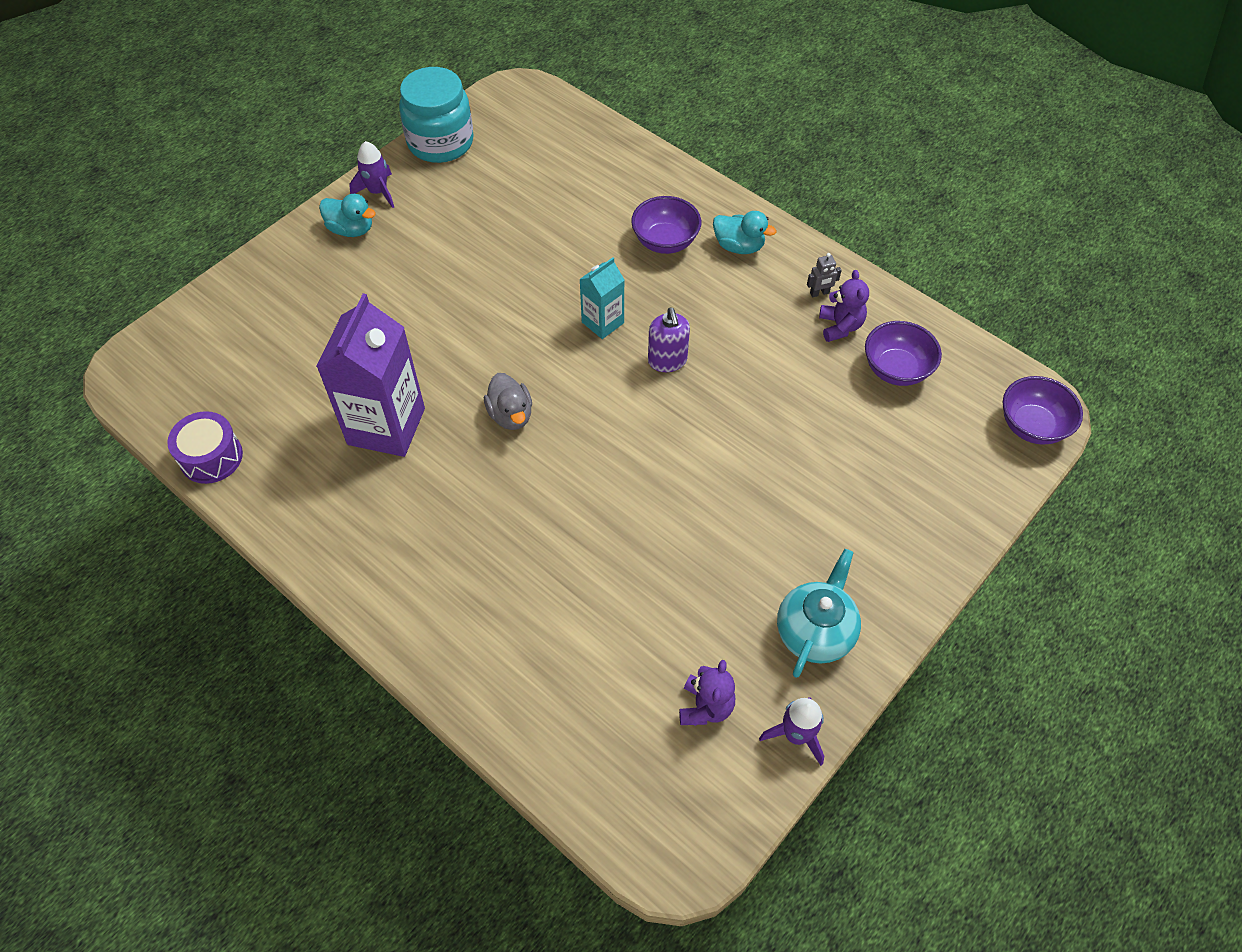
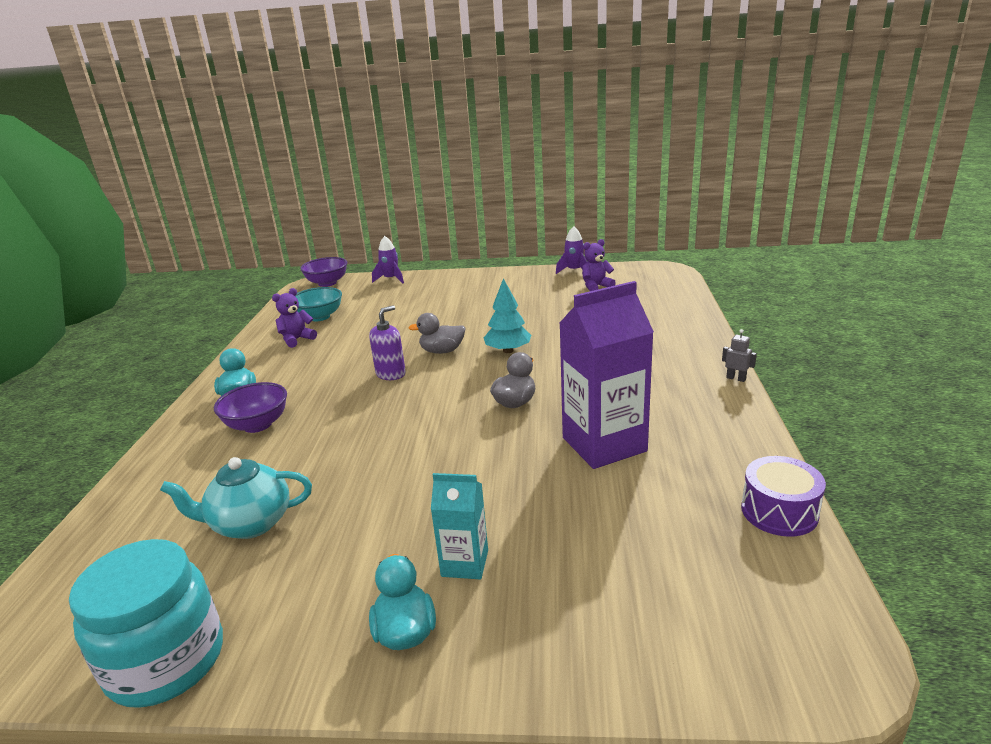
camera: 125 degrees left, 30 degrees down
(378, 192) = (314, 656): purple rocket -> purple rocket (391, 279)
(602, 322) = (380, 410): turquoise carton -> turquoise carton (465, 563)
(617, 477) = (508, 351): none -> turquoise tree
(677, 425) = (442, 351): none -> grey duck
(815, 632) = (519, 282): turquoise teapot -> turquoise teapot (250, 523)
(819, 293) = (269, 354): grey robot -> grey robot (736, 378)
(896, 369) = (319, 317): purple bowl -> turquoise bowl

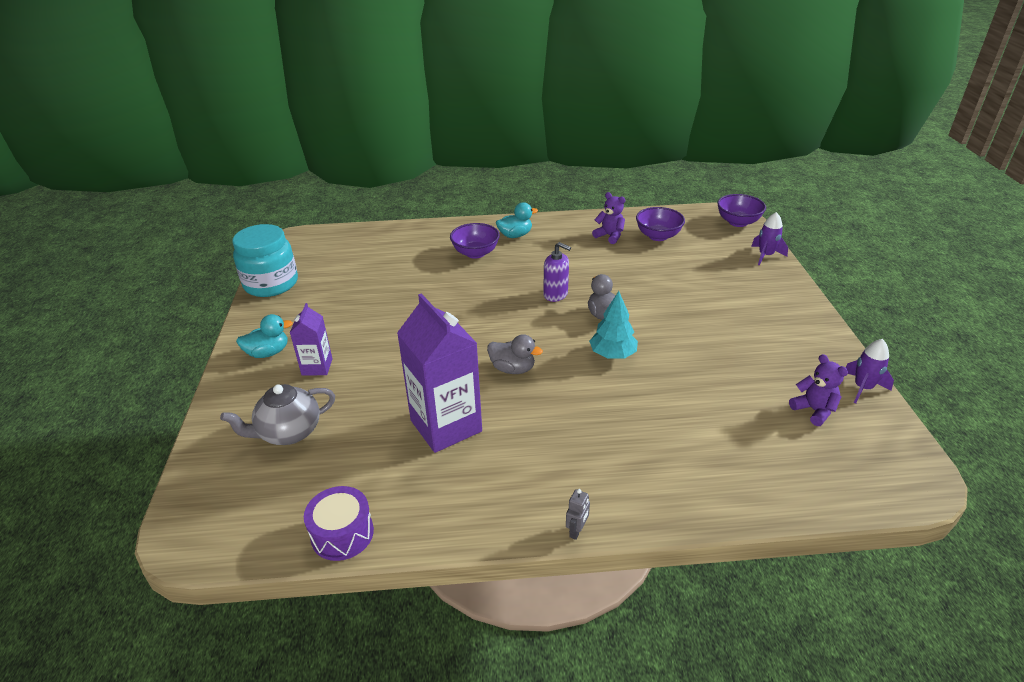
camera: 80 degrees right, 10 degrees up
(250, 523) = (368, 279): turquoise teapot -> none
(319, 317) = (658, 236): turquoise bowl -> purple bowl
(465, 563) = (317, 367): turquoise carton -> purple carton
(610, 579) = (288, 432): none -> grey teapot

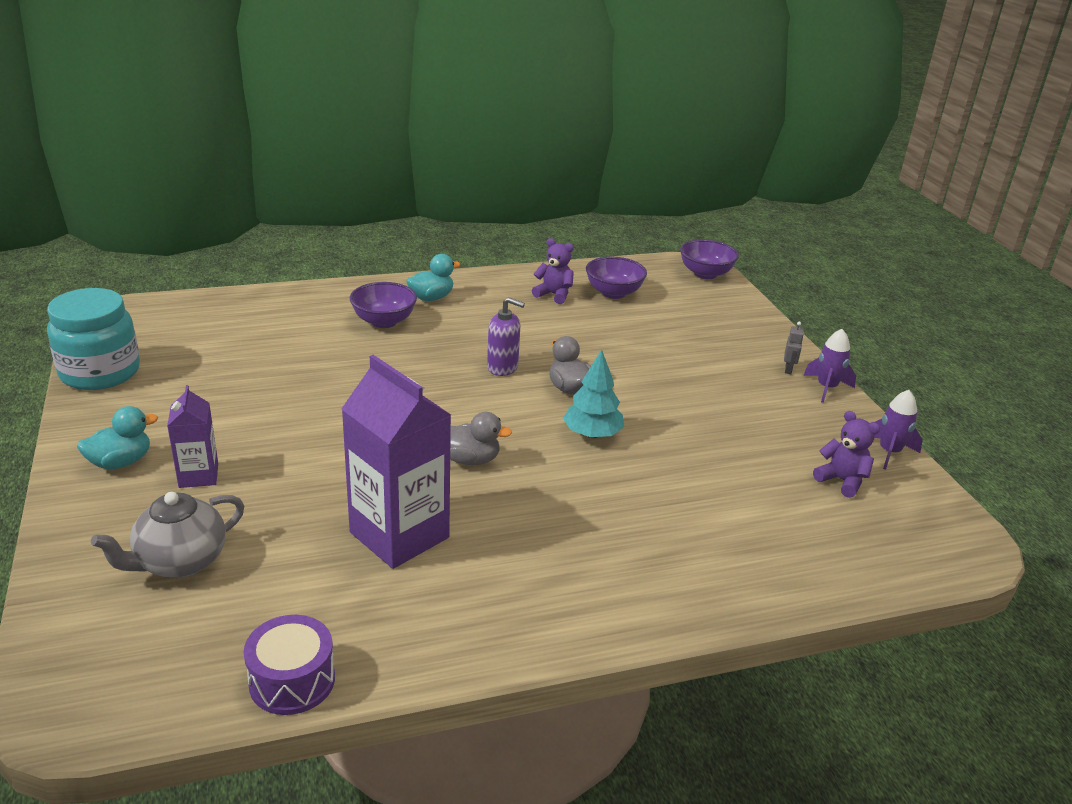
camera: 15 degrees left, 5 degrees down
(577, 531) = (599, 642): grey robot -> grey robot (788, 369)
(765, 256) = (747, 311): purple rocket -> purple rocket (826, 388)

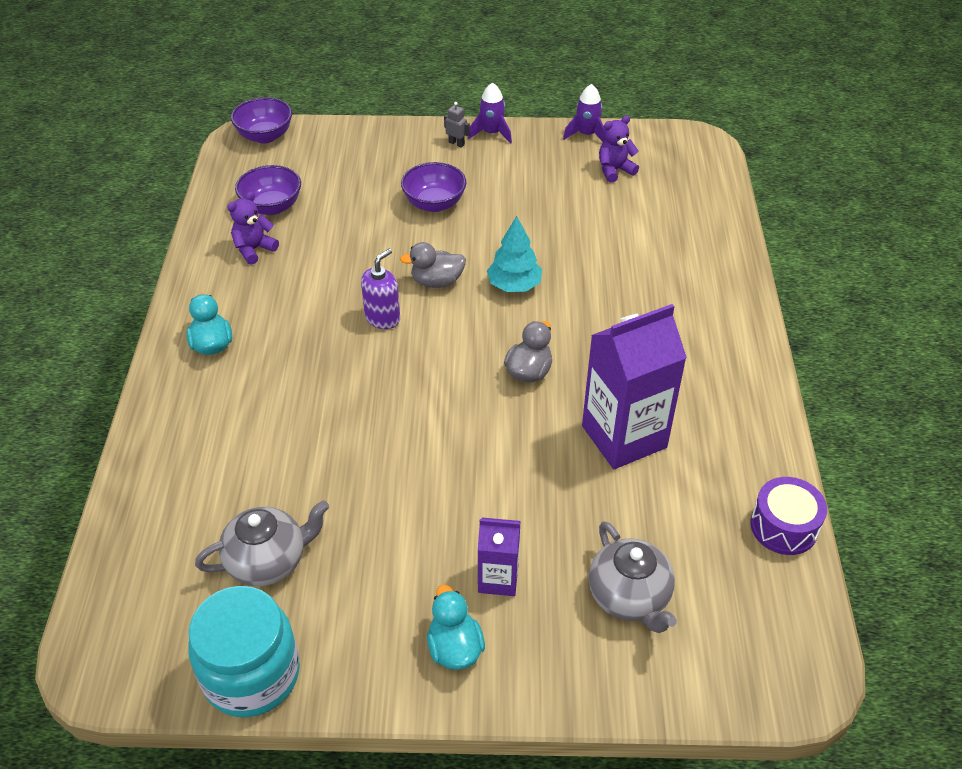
camera: 70 degrees left, 15 degrees up
(208, 360) = (268, 561): none -> grey teapot
(384, 321) = (247, 393): purple bowl -> purple bowl (434, 203)

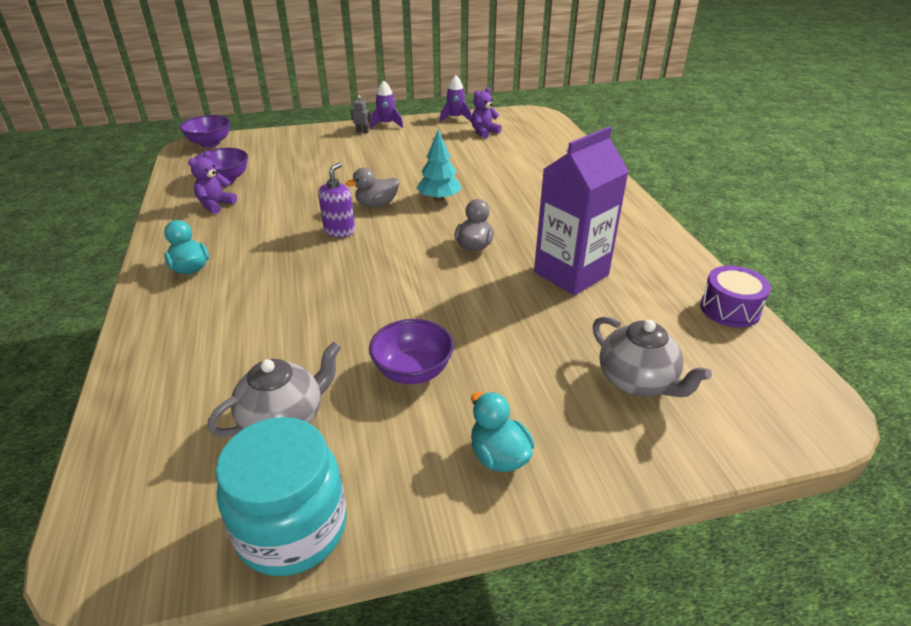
camera: 15 degrees left, 10 degrees down
(434, 203) = (357, 163): purple bowl -> purple bowl (412, 371)
(498, 578) = (514, 390): purple carton -> none

